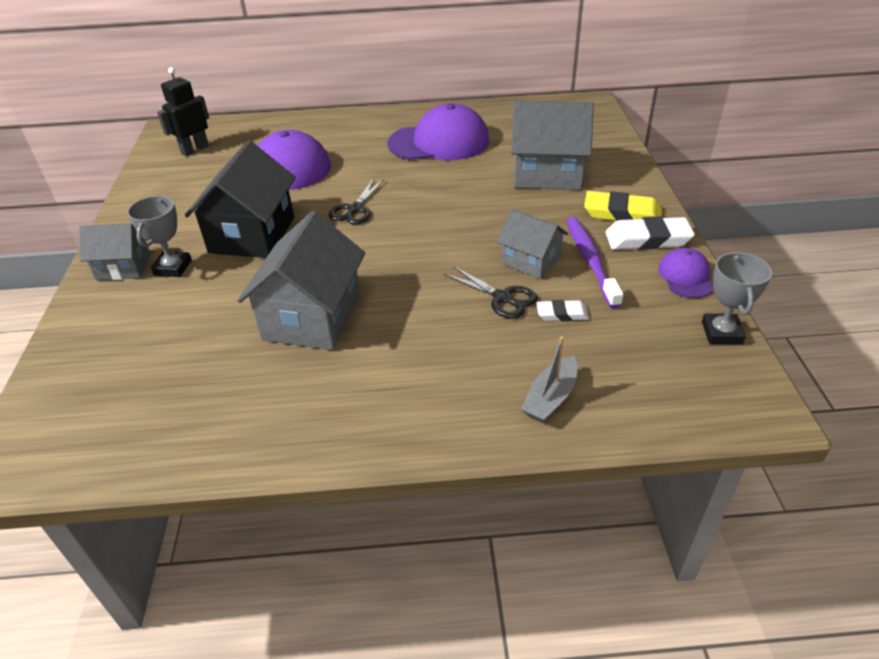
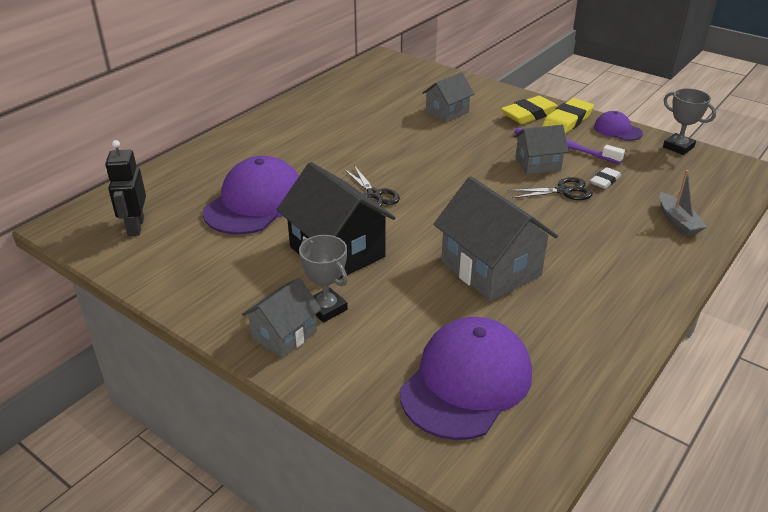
camera: 50 degrees left, 5 degrees down
(439, 142) = (337, 125): purple cap -> purple cap (466, 382)
(547, 174) = (447, 112): grey house -> grey house, size x0.58
(647, 239) = (567, 121): white eraser -> yellow eraser

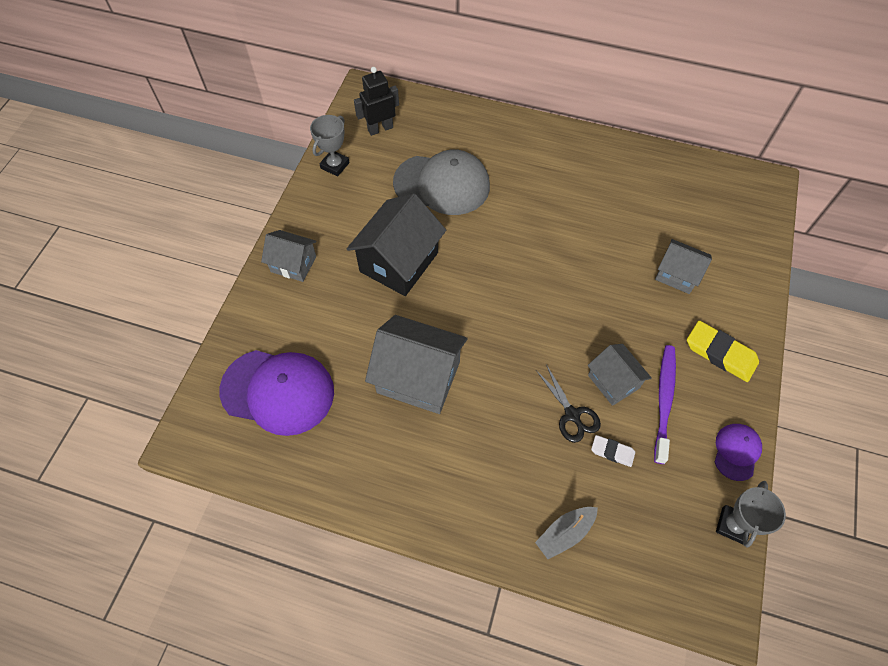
camera: 70 degrees right, 25 degrees up
(255, 202) = (442, 184): purple cap -> grey cap
(326, 308) = (329, 279): grey trophy -> grey trophy (335, 165)
(374, 195) = (491, 260): black scissors -> none
(490, 269) = (418, 377): grey house -> grey house turned 75 degrees clockwise
(567, 121) = (727, 394): yellow eraser -> none

